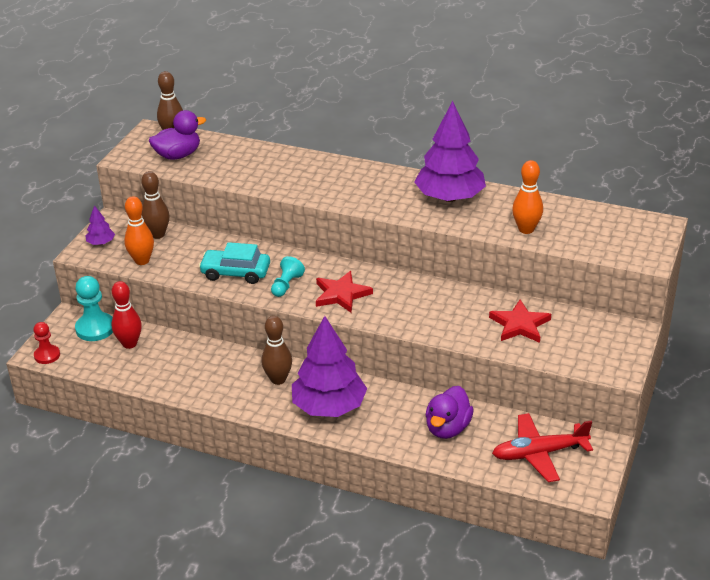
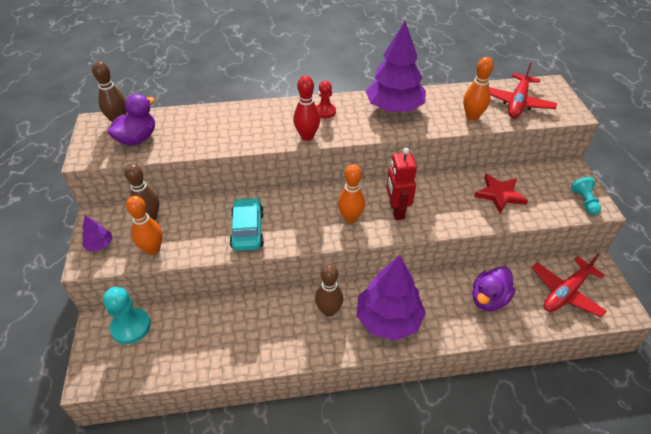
camera: 30 degrees left, 10 degrees up
(47, 355) = (99, 377): red pawn -> red pawn (325, 111)
(129, 344) = (174, 329): red bowling pin -> red bowling pin (307, 136)
(235, 273) = (247, 230): turquoise car -> turquoise car turned 105 degrees clockwise
(286, 285) = (300, 226): turquoise pawn -> turquoise pawn (584, 201)
(341, 294) = (350, 218): red star -> orange bowling pin
(393, 303) = (396, 210): none -> red robot
(447, 428) = (488, 299): purple duck -> purple duck turned 45 degrees clockwise
(595, 231) = (517, 103): none -> red plane

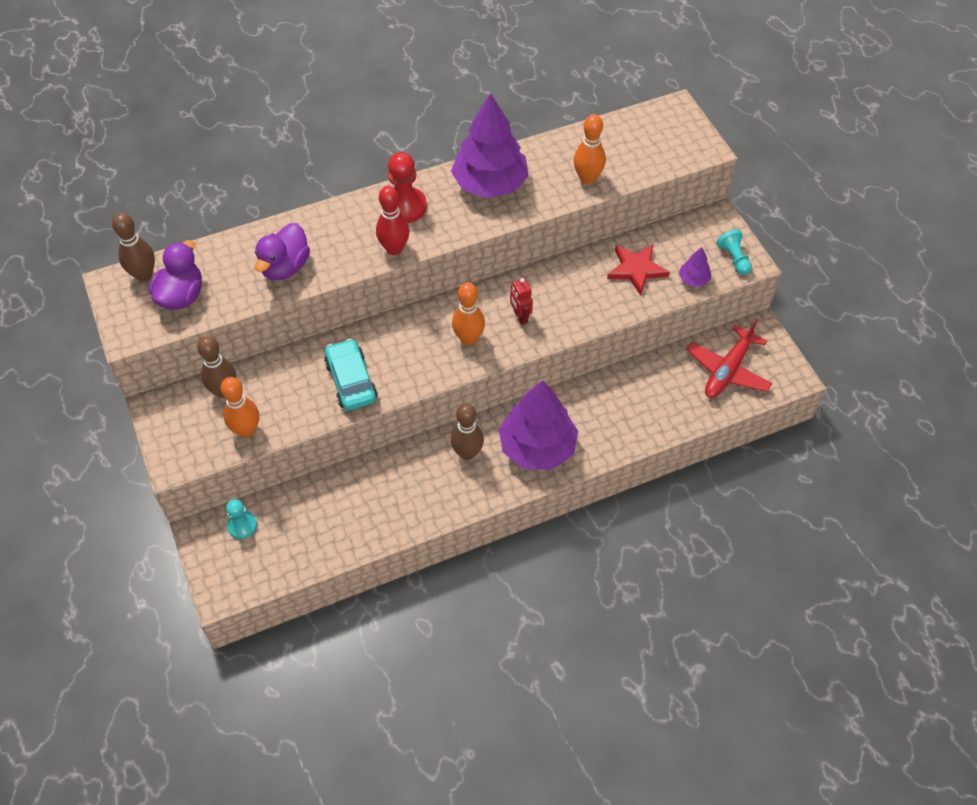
camera: 15 degrees left, 10 degrees up
(100, 245) = (179, 439): purple tree -> purple tree (693, 279)
(131, 327) = (242, 525): turquoise pawn -> turquoise pawn, size x0.64
(325, 111) = (405, 207): red pawn -> red pawn, size x1.57
(396, 210) = (520, 317): red robot -> red robot, size x0.62
(488, 299) = (644, 397): purple duck -> purple duck (285, 267)
(517, 103) = (638, 146): red plane -> none

